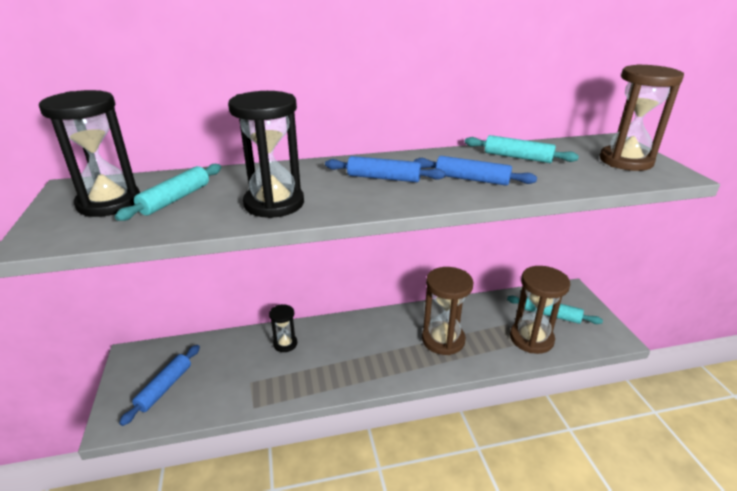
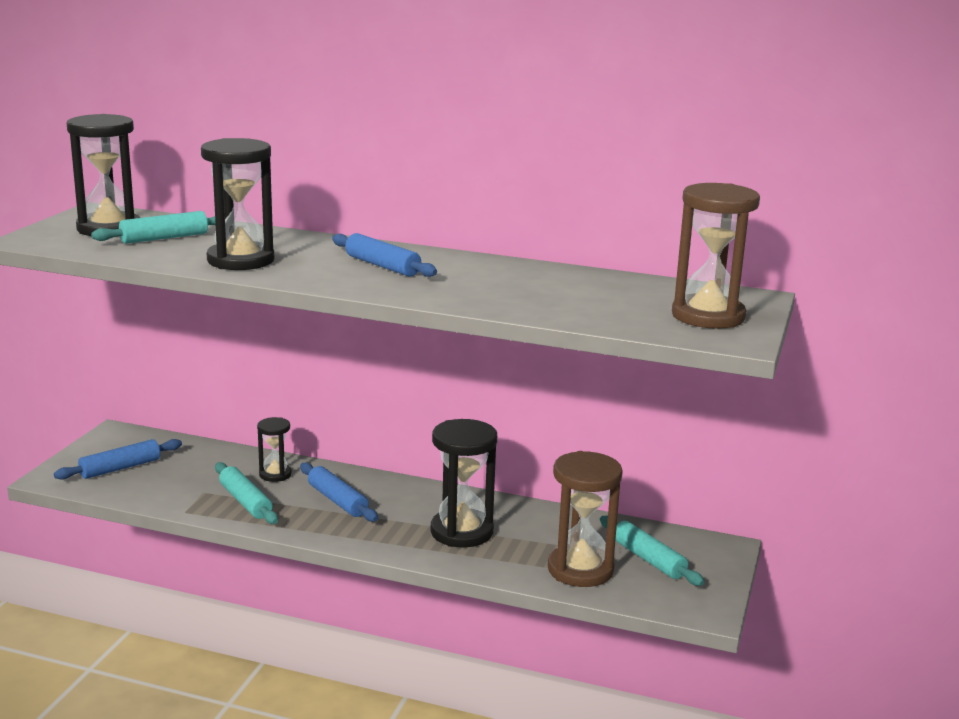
camera: 30 degrees right, 10 degrees down
(443, 340) = (461, 532): brown hourglass -> black hourglass
(472, 179) = (473, 288): blue rolling pin -> blue rolling pin (337, 500)
(517, 157) = (577, 283): turquoise rolling pin -> turquoise rolling pin (245, 501)

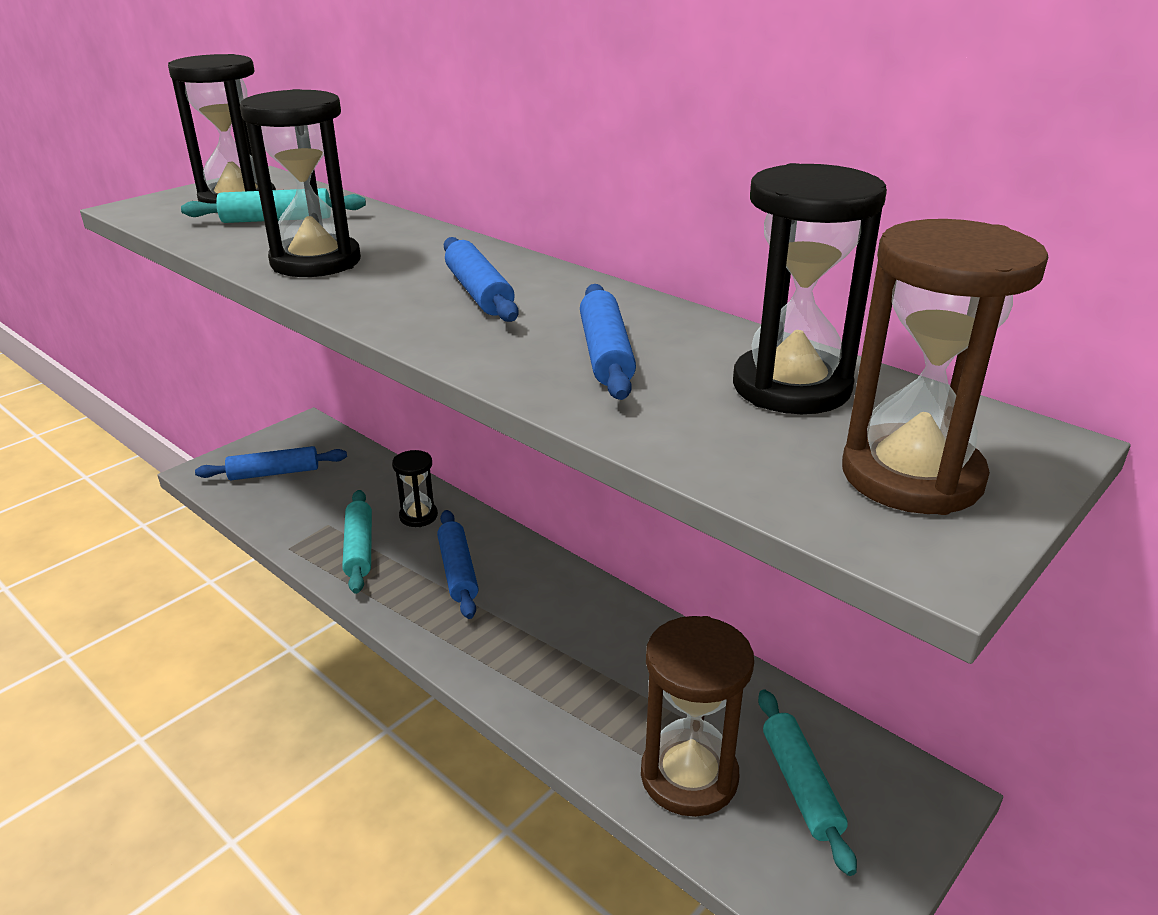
camera: 25 degrees right, 10 degrees up
(461, 532) = (571, 660): black hourglass -> black hourglass (791, 387)
(501, 287) = (605, 354): none -> blue rolling pin

